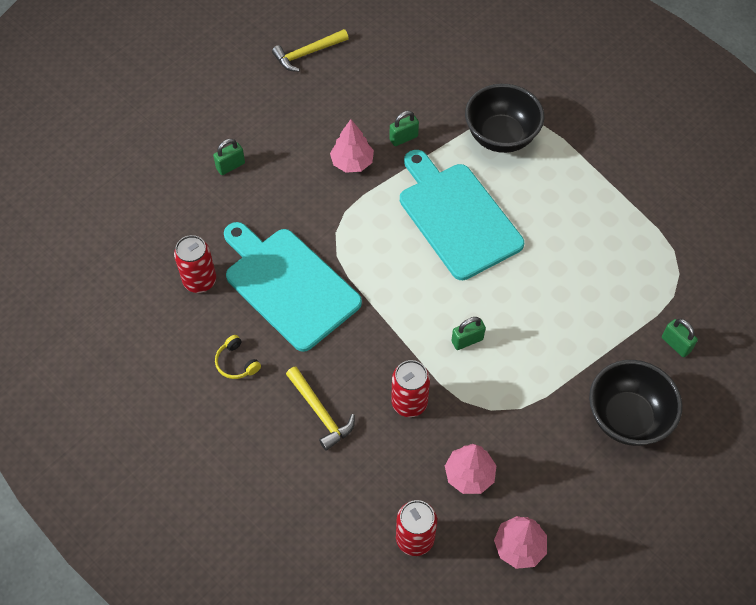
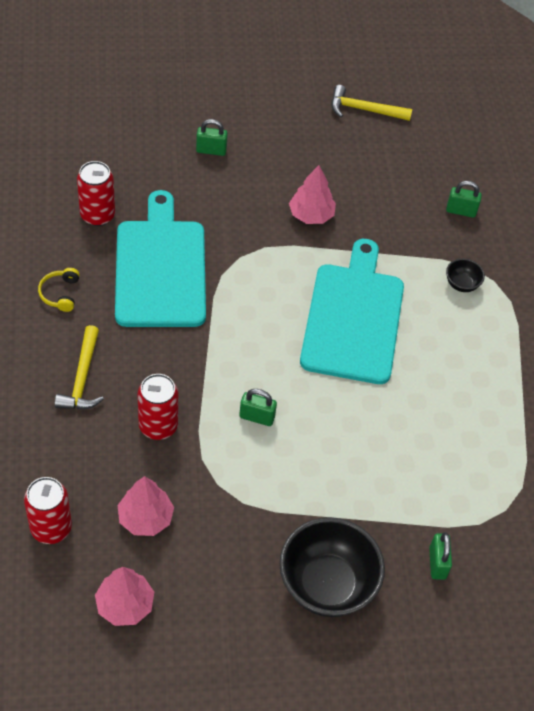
camera: 35 degrees right, 5 degrees down
(403, 138) = (374, 227): green padlock -> green padlock (461, 211)
(501, 137) = (461, 284): black bowl -> black bowl, size x0.44

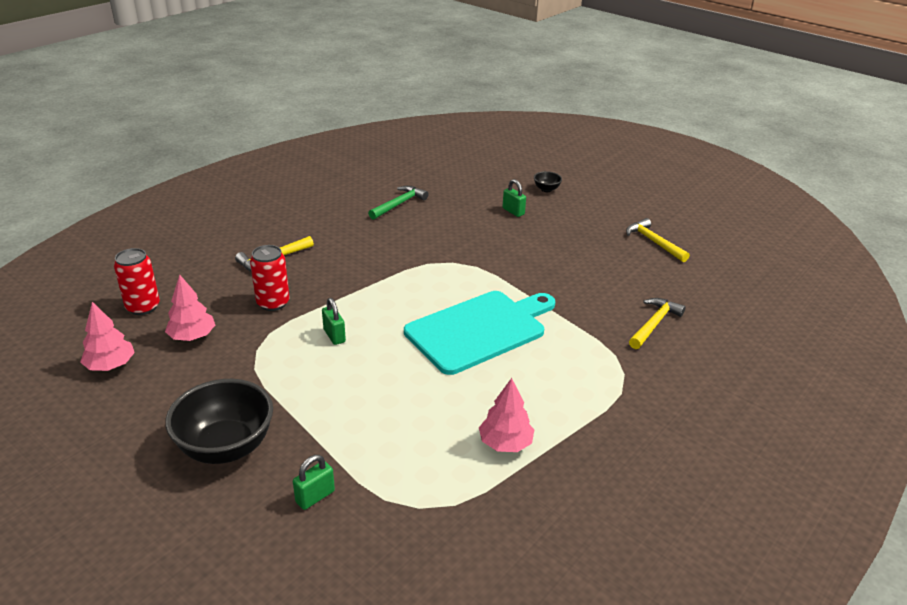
camera: 50 degrees right, 20 degrees down
(60, 293) = (324, 222): yellow headphones -> none
(97, 215) = (399, 204): red can -> green hammer
(160, 268) = (396, 241): turquoise cutting board -> none
(311, 215) = (532, 268): pink tree -> pink tree (505, 443)
(461, 211) = (654, 324): green padlock -> yellow hammer
(461, 284) = (593, 360): black bowl -> black bowl (546, 189)

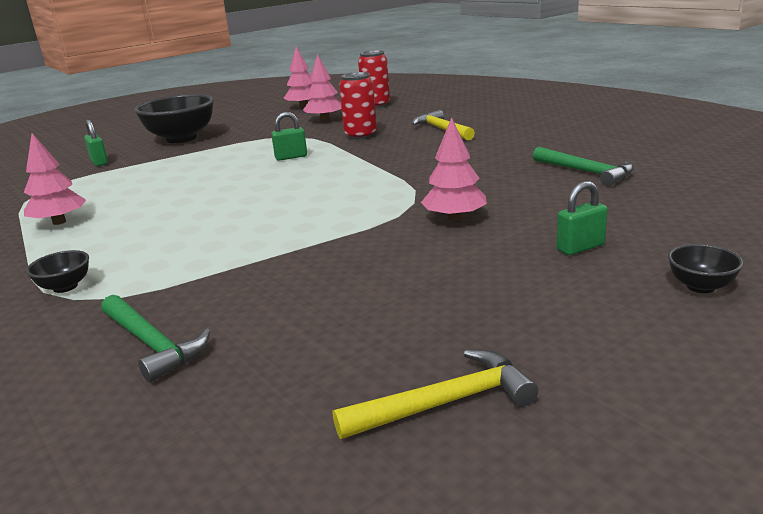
camera: 105 degrees right, 10 degrees down
(478, 246) = (454, 218): none -> pink tree
(480, 330) = (249, 215): turquoise cutting board -> none
(612, 384) = (65, 287): none -> black bowl
(654, 324) = (152, 344): yellow hammer -> green hammer

